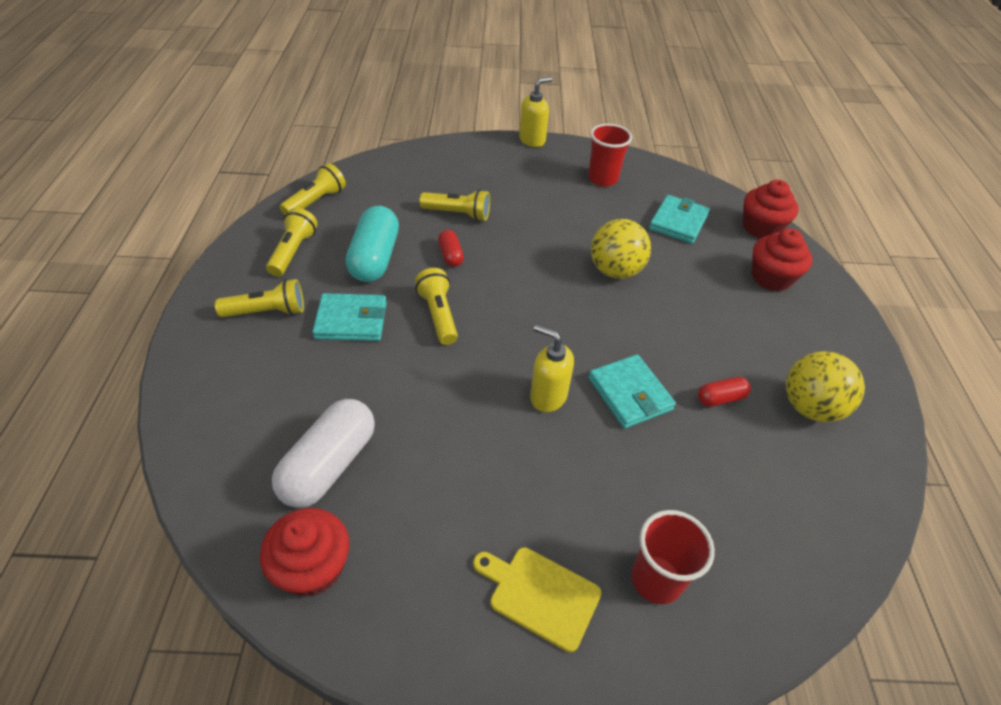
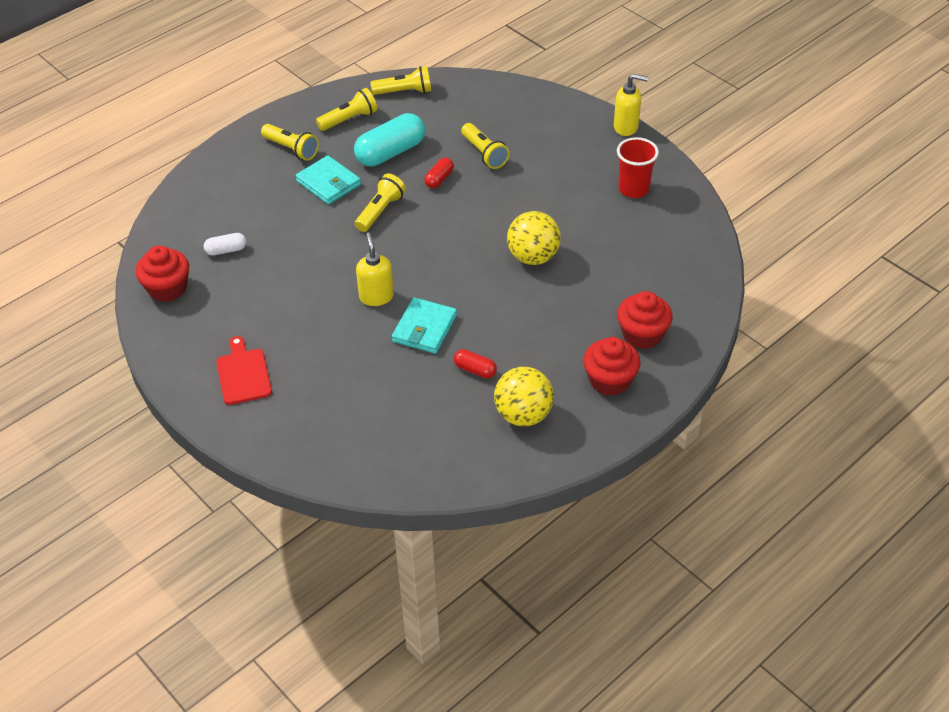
camera: 50 degrees right, 0 degrees up
(329, 465) = (226, 250): white capsule -> white capsule, size x0.50
(540, 595) = (243, 374): yellow cutting board -> red cutting board
(656, 579) = (303, 412): red cup -> none
(678, 222) = (638, 255): turquoise wallet -> none
(761, 227) = (701, 300): red cupcake -> red cupcake (609, 380)

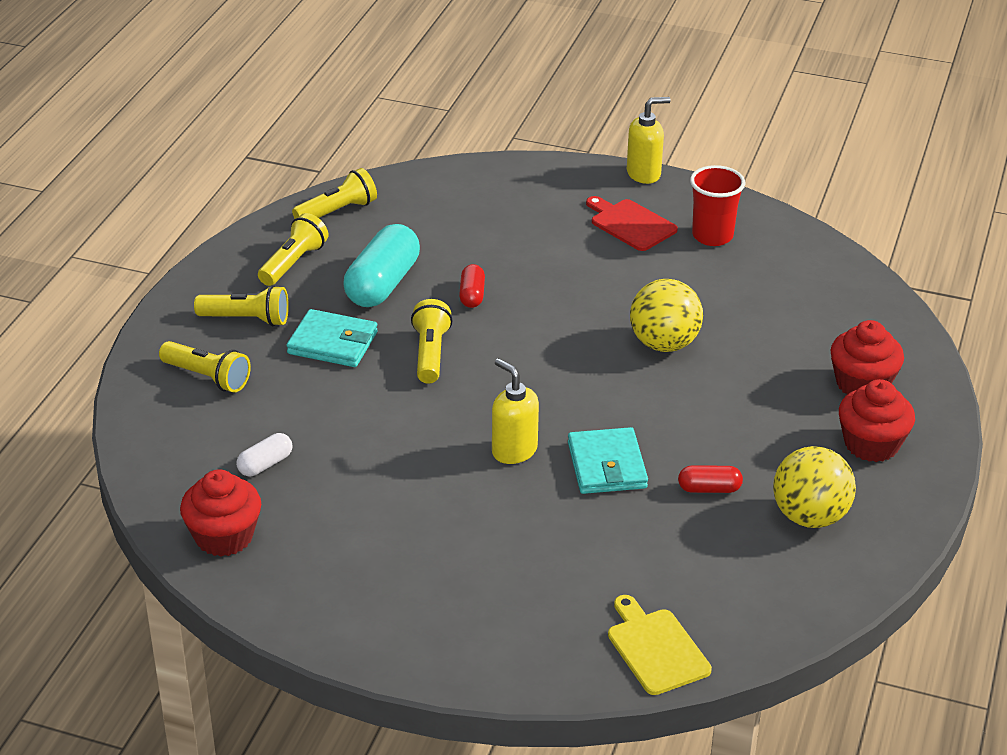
camera: 30 degrees left, 10 degrees down
(243, 374) = (423, 600): red cutting board -> red cutting board (630, 224)
(351, 463) = (656, 648): none -> yellow cutting board
(484, 154) = (502, 251): yellow flashlight -> yellow flashlight (207, 377)

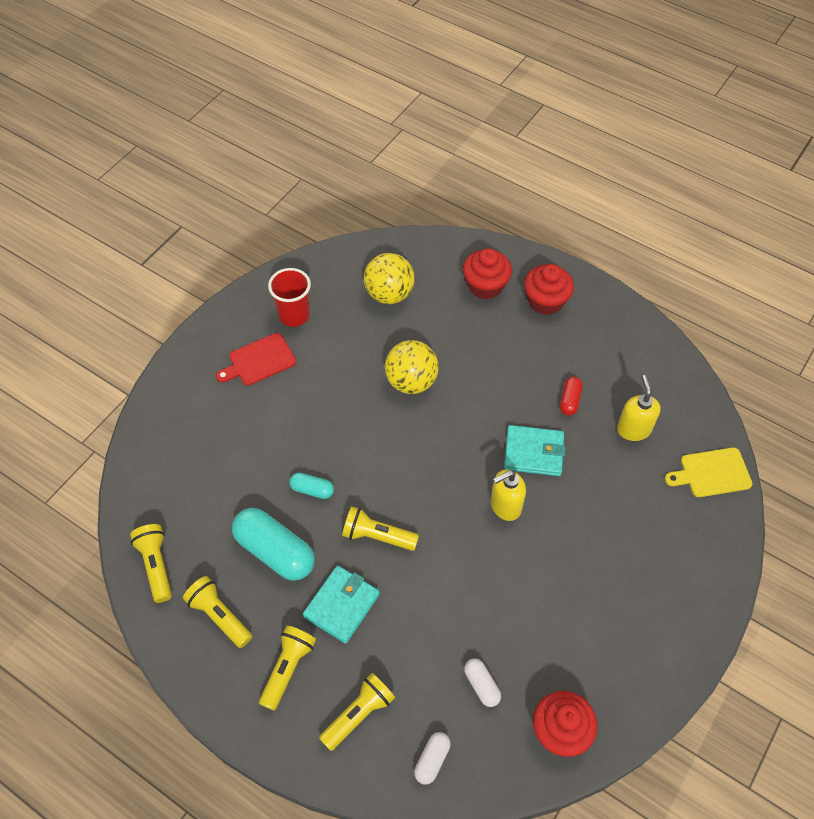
camera: 75 degrees left, 20 degrees up
(167, 439) = (432, 760): none -> white capsule
(472, 295) = (312, 490): red capsule -> turquoise capsule
(644, 174) = (197, 334): yellow soap dispenser -> yellow soap dispenser (633, 429)
(809, 517) = (606, 355): yellow ball -> yellow ball (389, 294)

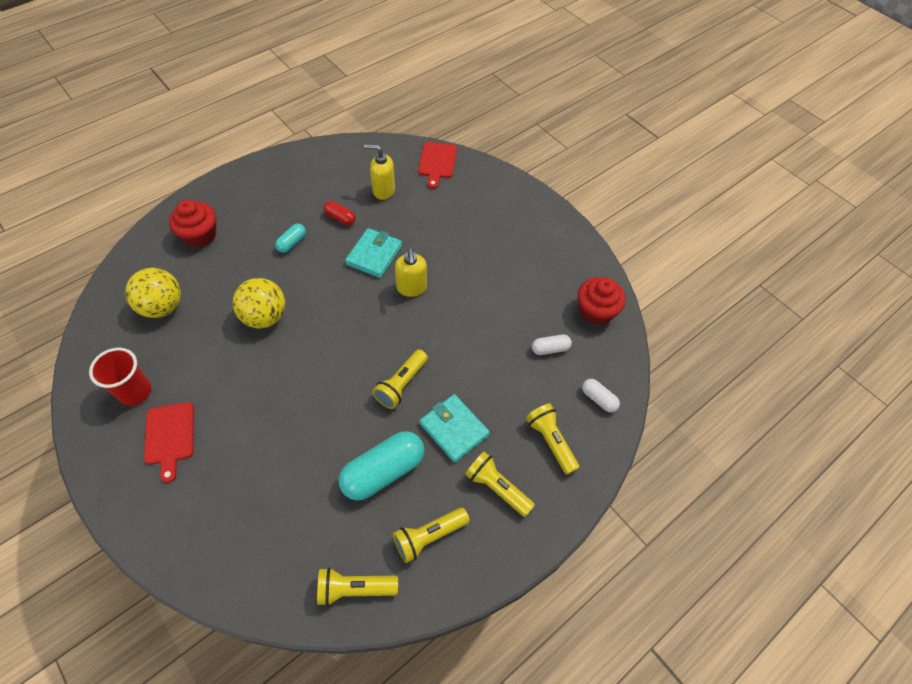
camera: 75 degrees left, 0 degrees up
(312, 490) = (335, 424): turquoise capsule -> turquoise capsule (292, 243)
(545, 301) = (241, 202): red cupcake -> none
(712, 473) = (437, 162): yellow cutting board -> red cutting board

